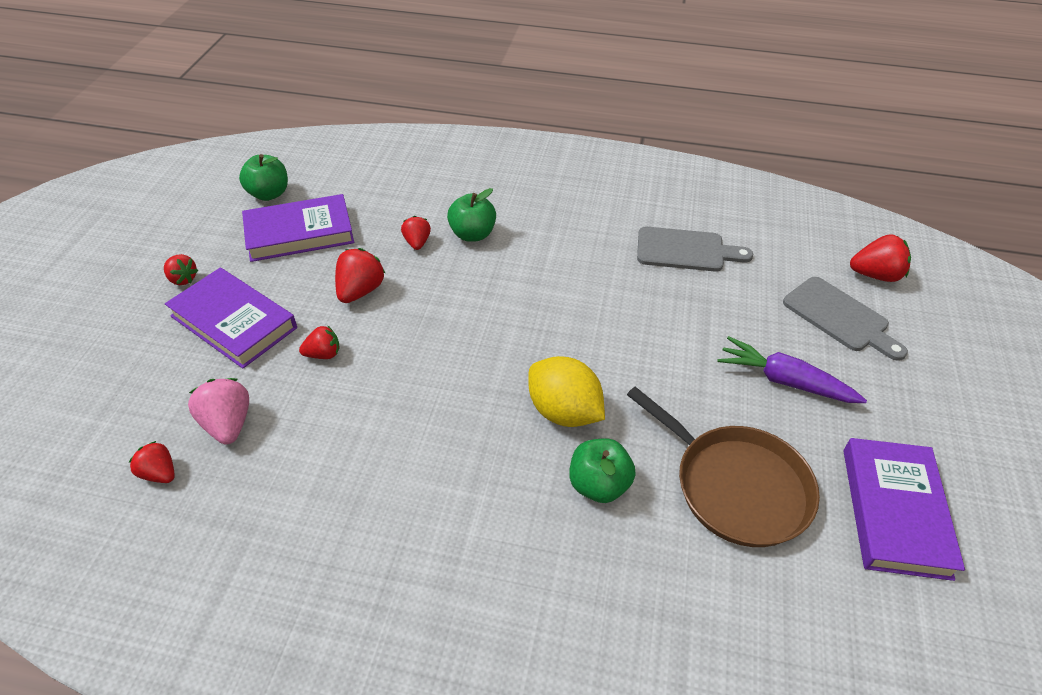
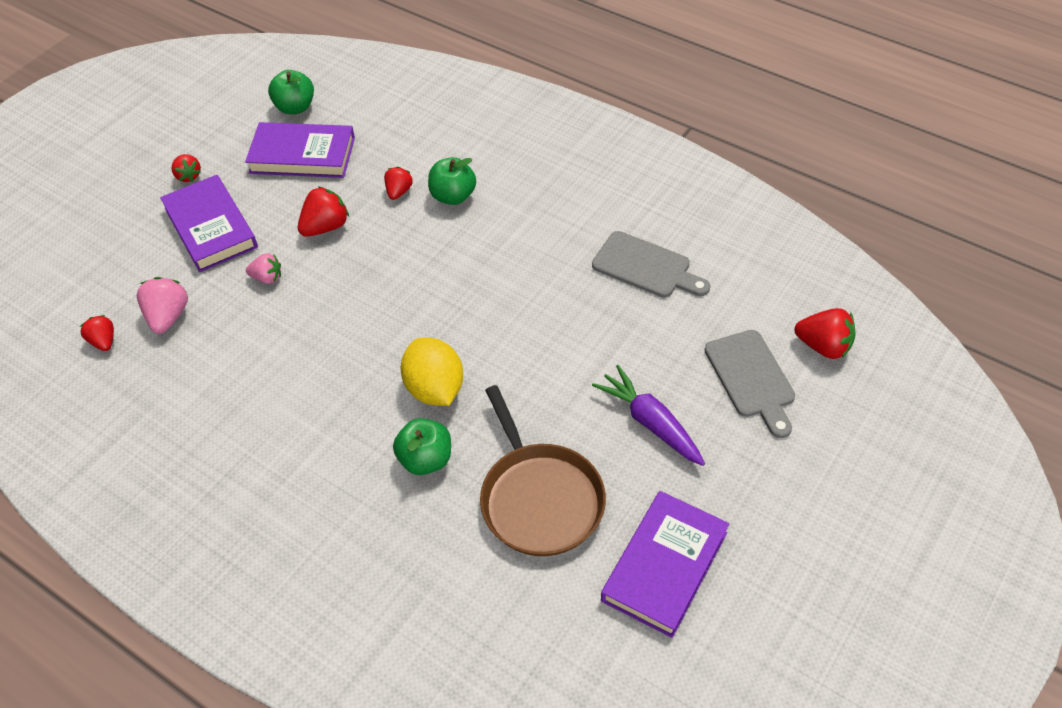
camera: 25 degrees right, 5 degrees up
(323, 354) = (267, 278): red strawberry -> pink strawberry

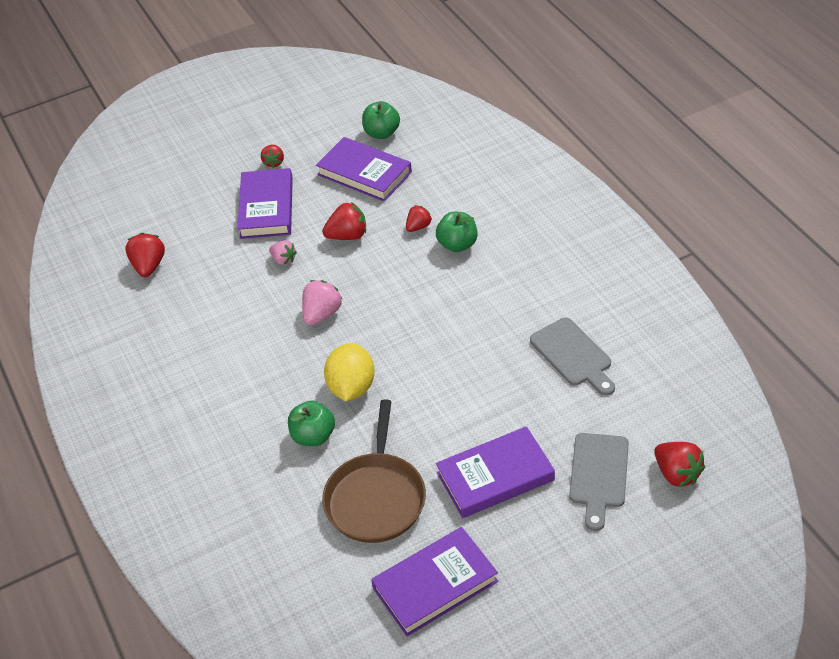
camera: 30 degrees right, 5 degrees down
(103, 341) = (149, 266): red strawberry -> red strawberry, size x1.55
(168, 317) = (200, 264): pink strawberry -> pink strawberry (322, 314)
(650, 422) = (495, 476): purple carrot -> purple book

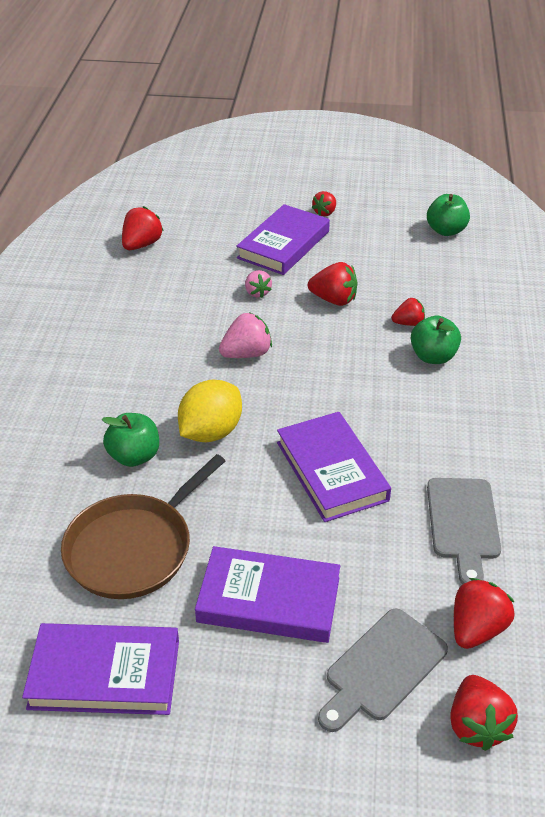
camera: 30 degrees right, 5 degrees down
(364, 173) = (398, 256): purple book -> purple book (331, 471)
(633, 417) = (476, 629): none -> red strawberry

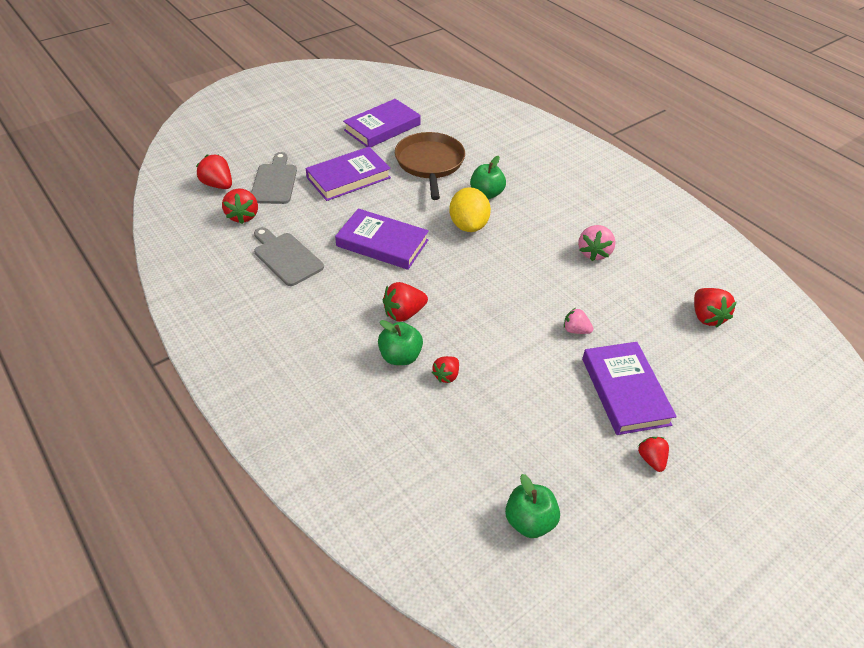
camera: 135 degrees right, 5 degrees up
(246, 354) = (515, 280): pink strawberry -> pink strawberry (594, 252)
(334, 300) = (520, 360): red strawberry -> red strawberry (404, 313)

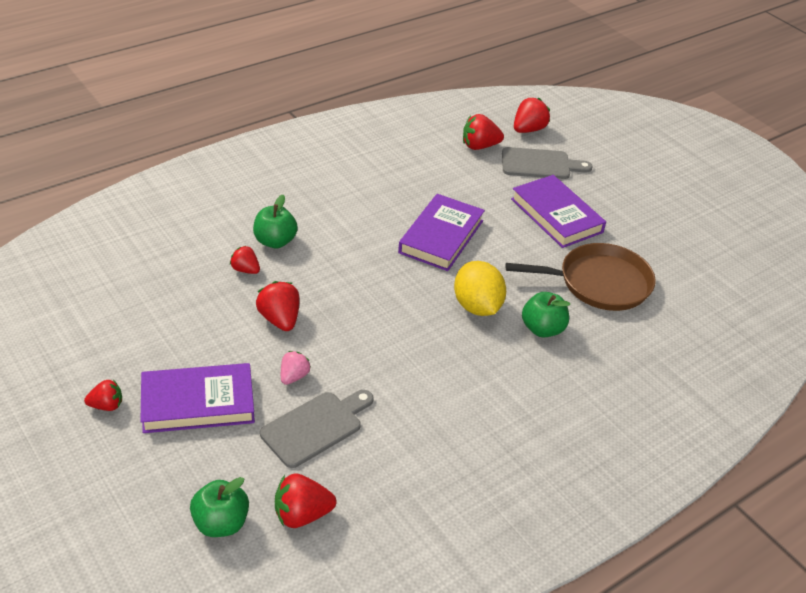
camera: 90 degrees right, 5 degrees down
(286, 257) = (417, 173): grey cutting board -> grey cutting board (315, 427)
(382, 127) = (670, 246): purple book -> none
(404, 313) = (333, 247): red strawberry -> red strawberry (280, 319)
(468, 225) = (477, 306): yellow lemon -> yellow lemon turned 75 degrees clockwise
(529, 521) = (71, 306): green apple -> green apple (221, 523)
(594, 252) = (429, 418): pink strawberry -> none

